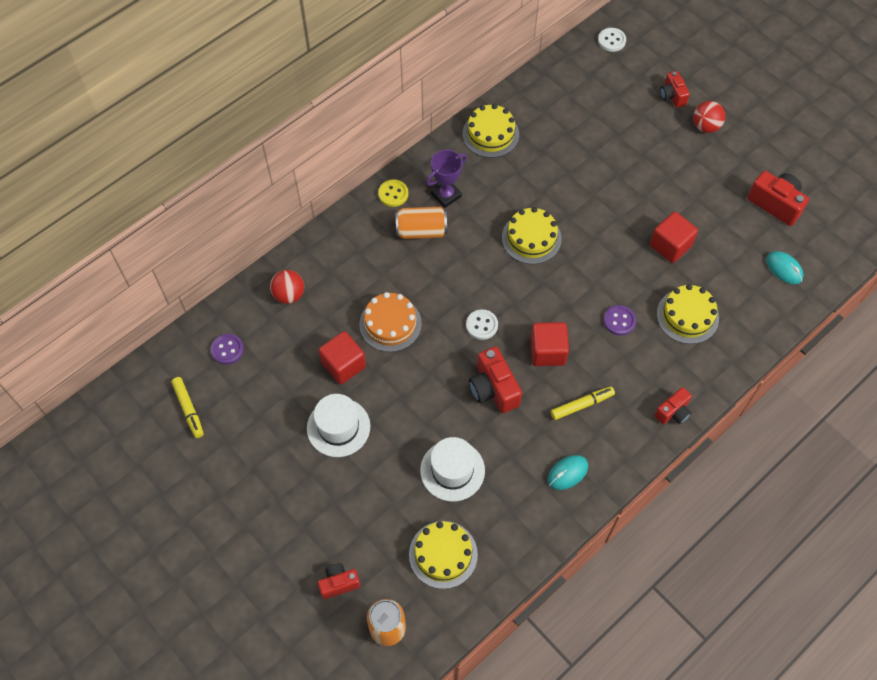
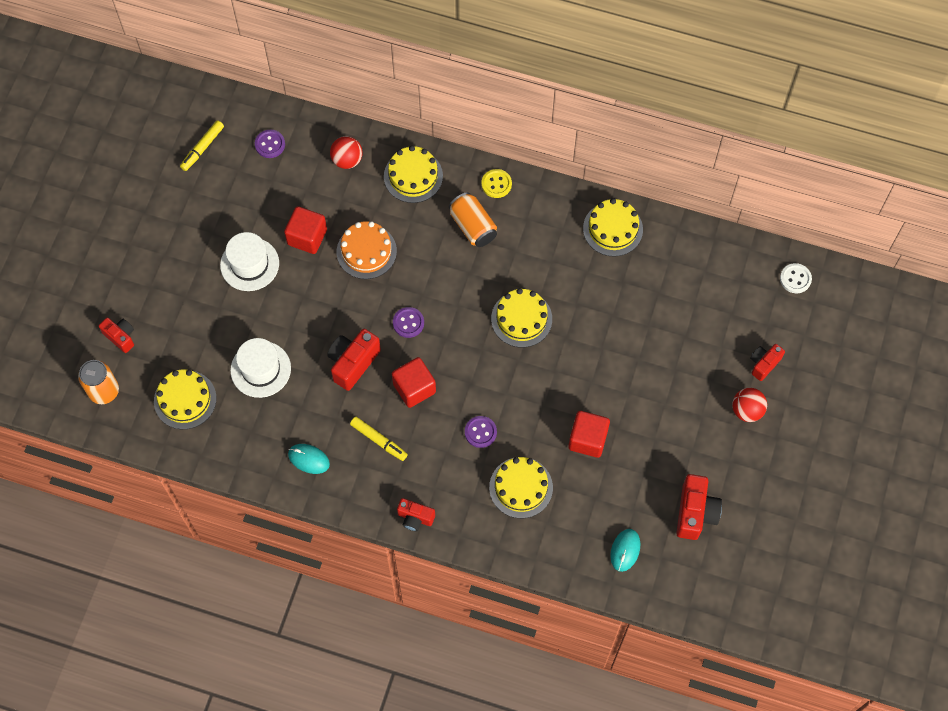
camera: 60 degrees right, 5 degrees up
(341, 251) = (413, 176): none -> yellow cake
(446, 195) = (522, 226): purple trophy -> none
(482, 325) = (408, 323): white button -> purple button

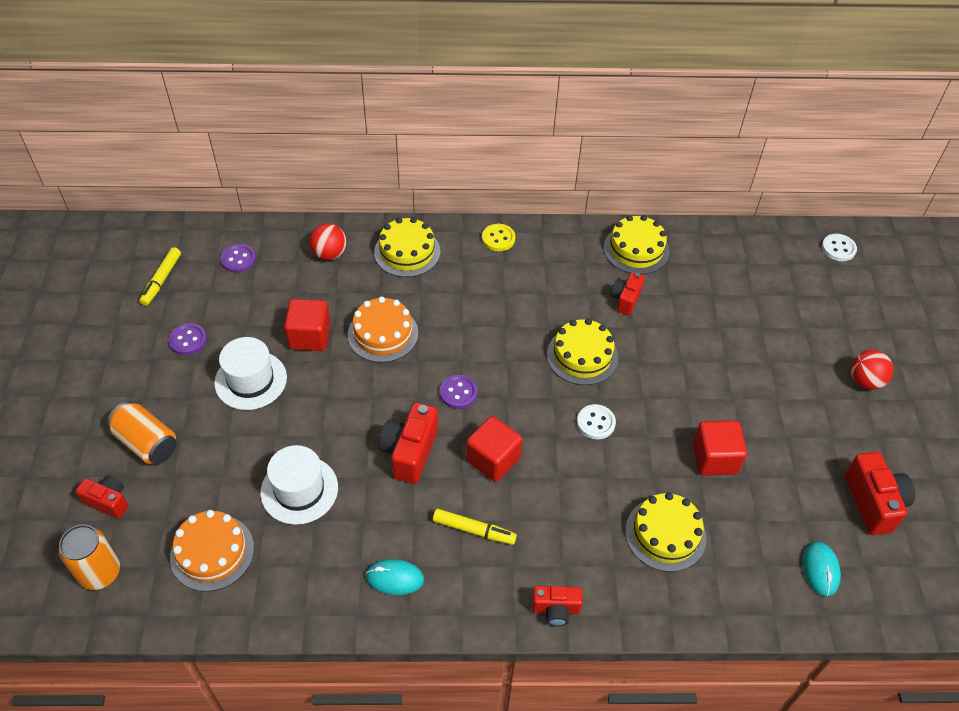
camera: 20 degrees left, 15 degrees down
(185, 399) = (212, 552): yellow cake -> orange cake
(473, 226) = (490, 282): orange can -> orange can (147, 443)
(480, 432) = (590, 486): purple button -> purple button (188, 340)
(507, 381) = (596, 423): none -> white button
(764, 364) = (855, 332): red camera -> red camera (625, 299)

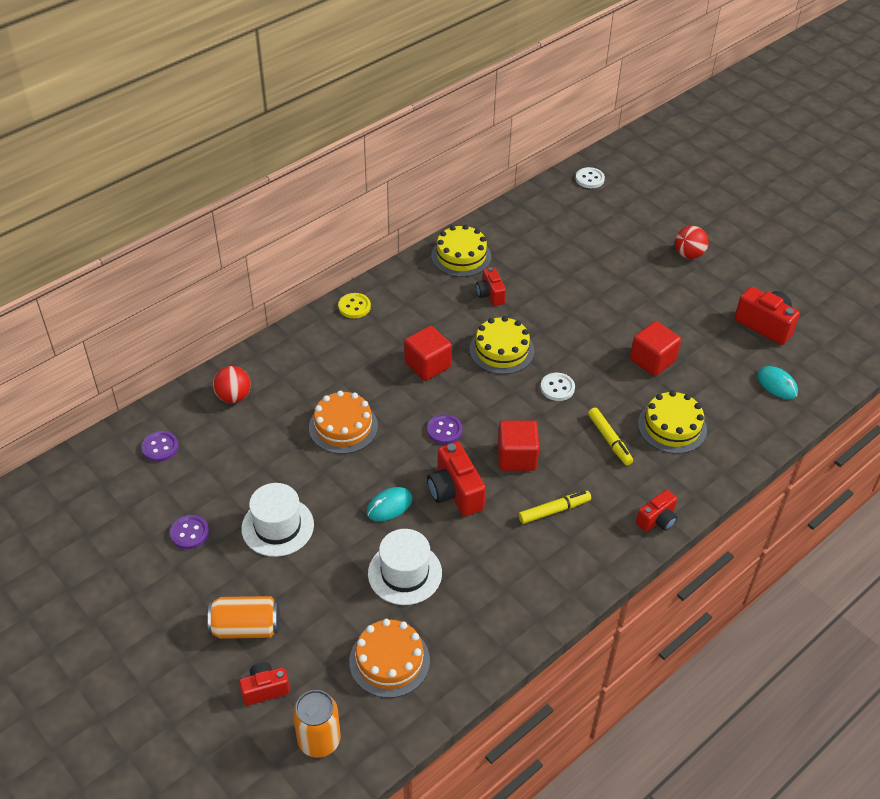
camera: 40 degrees left, 5 degrees down
(161, 280) = (110, 505): yellow marker -> yellow marker (609, 440)
(310, 336) = (288, 465): red cube -> red cube (427, 365)
(395, 578) = (537, 579): turquoise mouse -> turquoise mouse (389, 506)
(407, 252) = (295, 358): yellow cake -> none

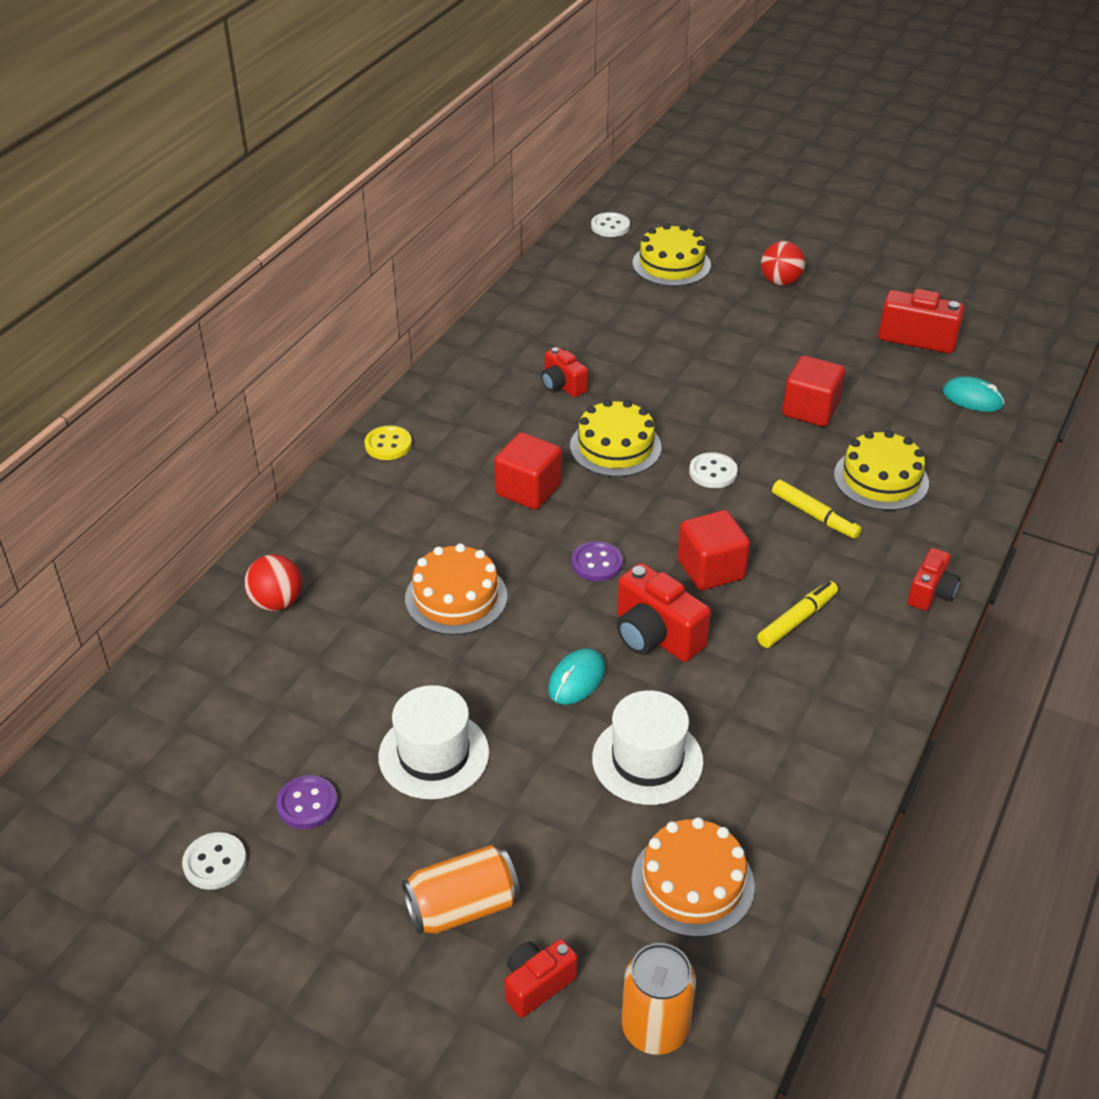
camera: 20 degrees left, 5 degrees down
(122, 551) = (215, 862): none -> white button
(160, 447) = (201, 700): purple button -> none
(461, 256) = (498, 350): yellow cake -> yellow cake (671, 264)

